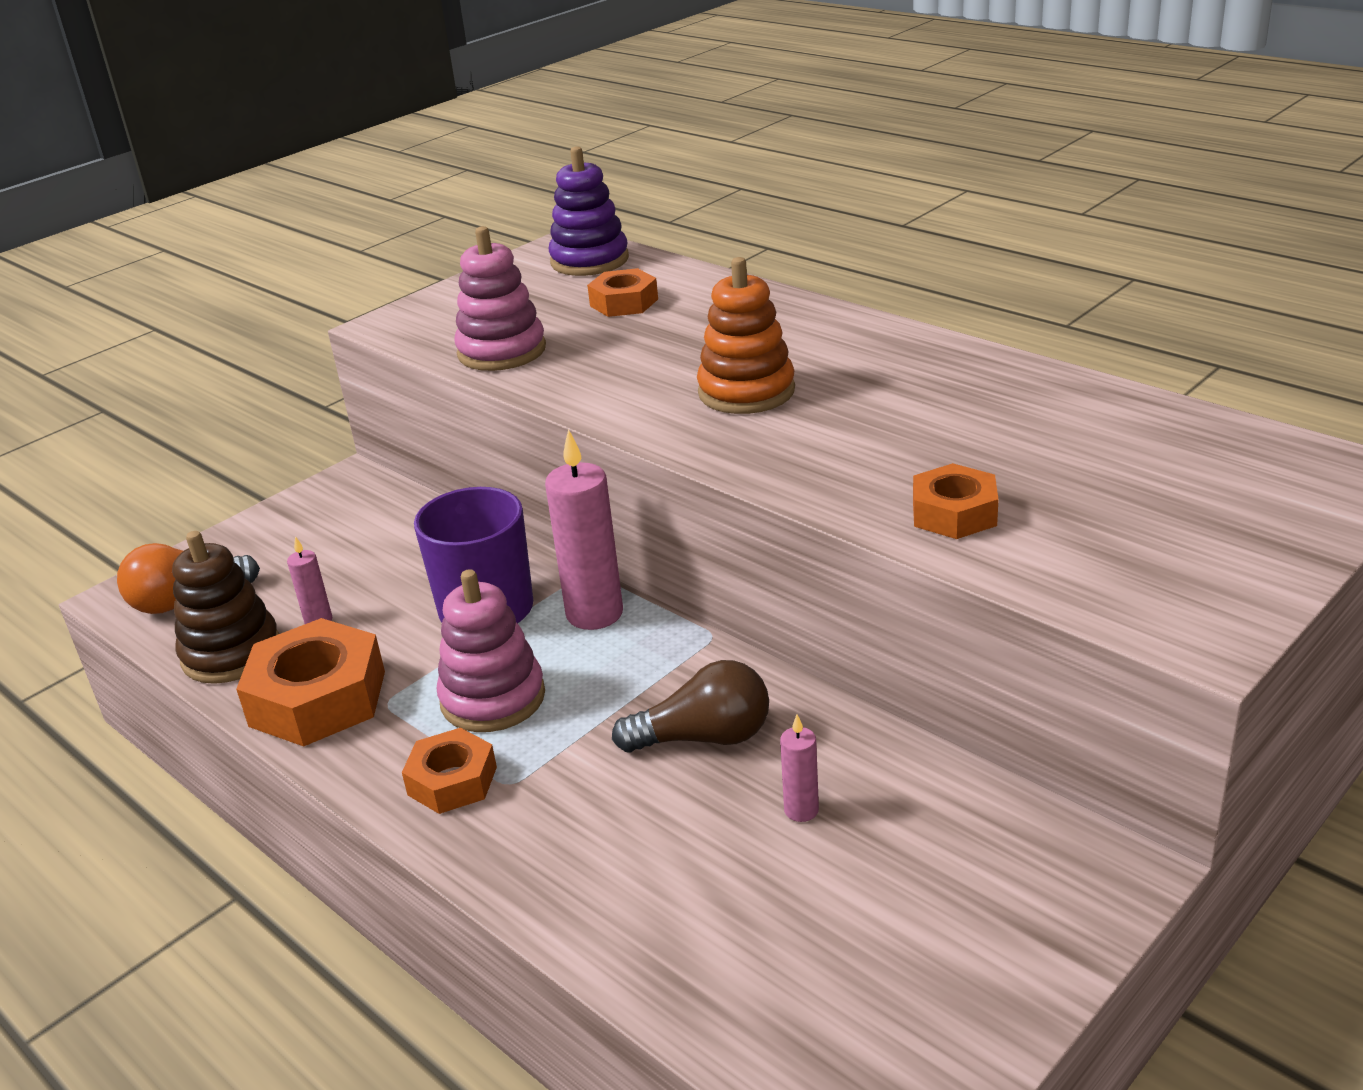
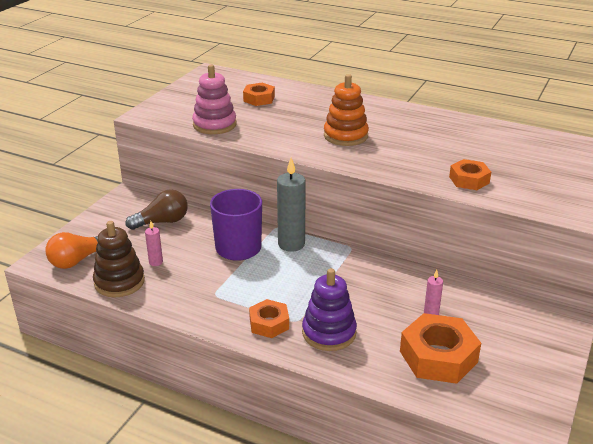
camera: 20 degrees left, 0 degrees up
(318, 698) = (179, 297): orange nut -> orange nut (438, 356)
(493, 698) = (266, 286): pink stacking toy -> none
(589, 260) = (227, 80): purple stacking toy -> purple stacking toy (329, 333)
(594, 614) = (291, 244): pink candle -> grey candle
(703, 737) = (372, 290): brown light bulb -> brown light bulb (162, 222)

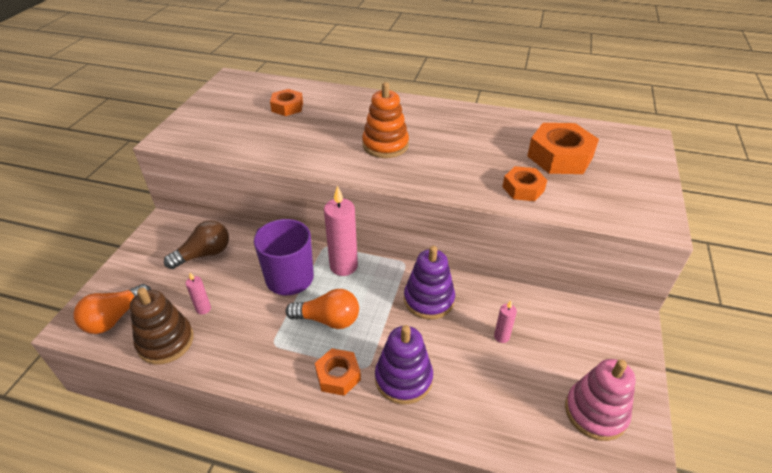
camera: 10 degrees left, 10 degrees up
(214, 125) = (245, 144): pink stacking toy -> pink stacking toy (595, 412)
(268, 282) = (328, 319): none -> orange light bulb
(291, 244) = (343, 266): grey candle -> pink candle
(367, 278) = (429, 300): none -> purple stacking toy
(438, 356) = (522, 393): orange nut -> orange nut (560, 156)

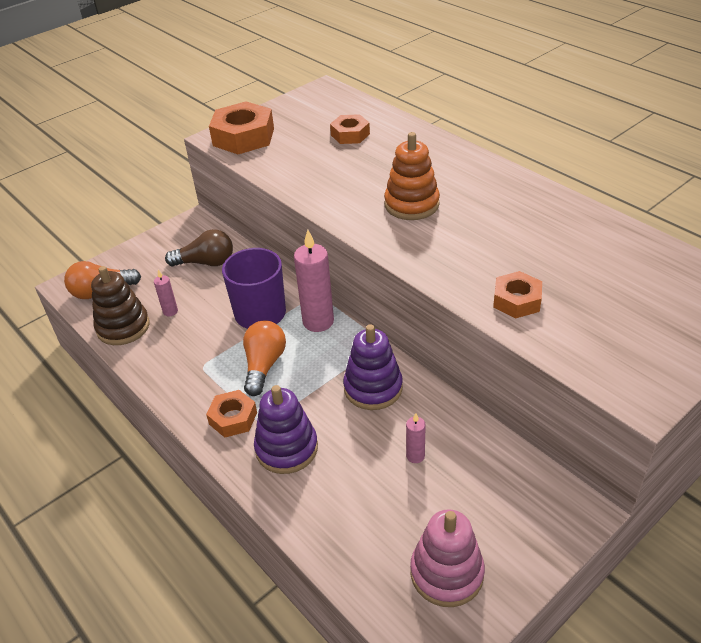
camera: 35 degrees right, 0 degrees up
(328, 319) = (264, 365): orange light bulb -> orange light bulb turned 120 degrees counterclockwise
(560, 156) = (601, 280): orange nut -> orange nut (243, 137)

